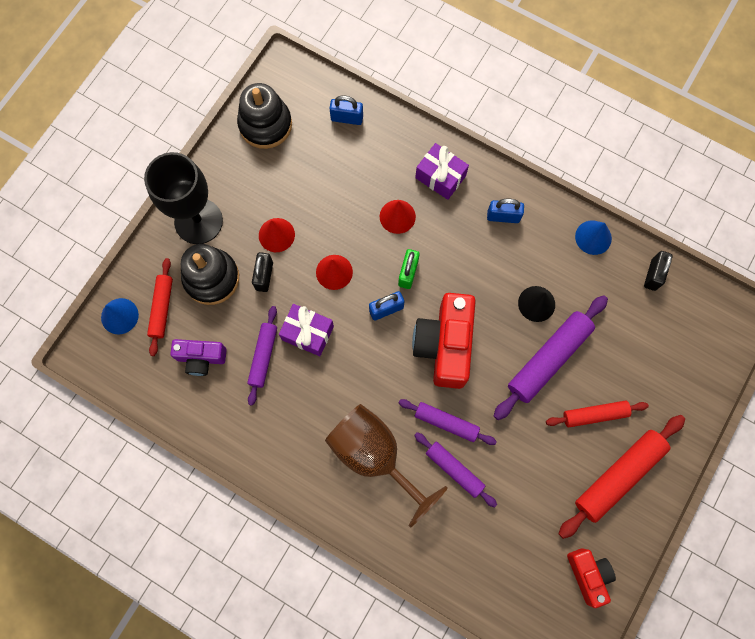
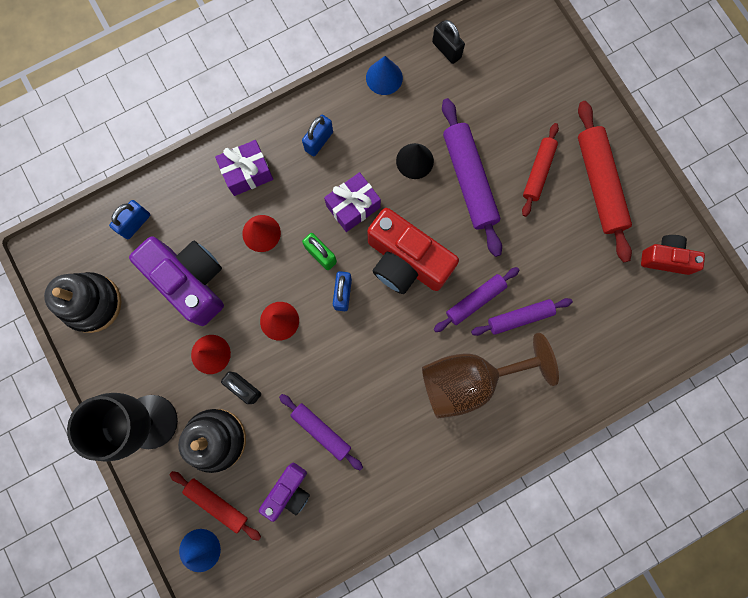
camera: 60 degrees left, 5 degrees up
(307, 333) = (323, 377): purple gift -> purple gift (353, 206)
(325, 186) = (191, 281): none -> purple camera

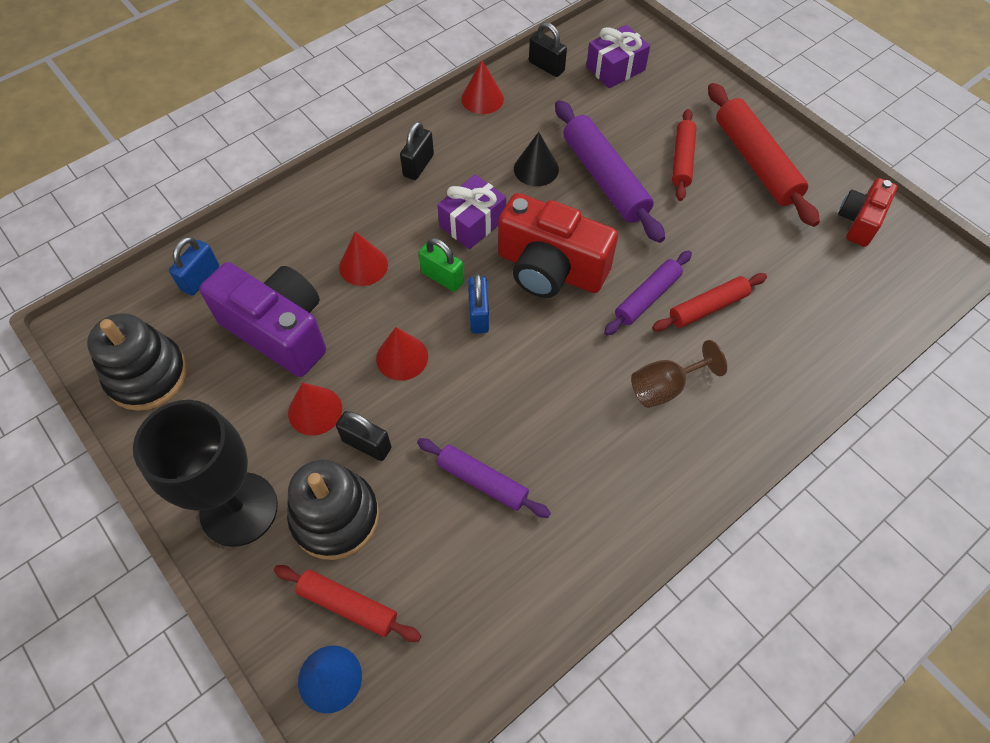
camera: 10 degrees left, 20 degrees down
(247, 173) = (337, 207): purple gift -> purple gift (615, 68)
(289, 491) = (451, 569): purple camera -> none
(319, 141) = (418, 165): blue padlock -> black padlock
(384, 77) = (482, 99): blue cone -> red cone
(469, 380) = (665, 387): brown goblet -> brown goblet, size x0.54
(520, 317) = (707, 307): purple rolling pin -> red rolling pin
(665, 258) = (859, 221): red camera -> red camera turned 60 degrees counterclockwise

